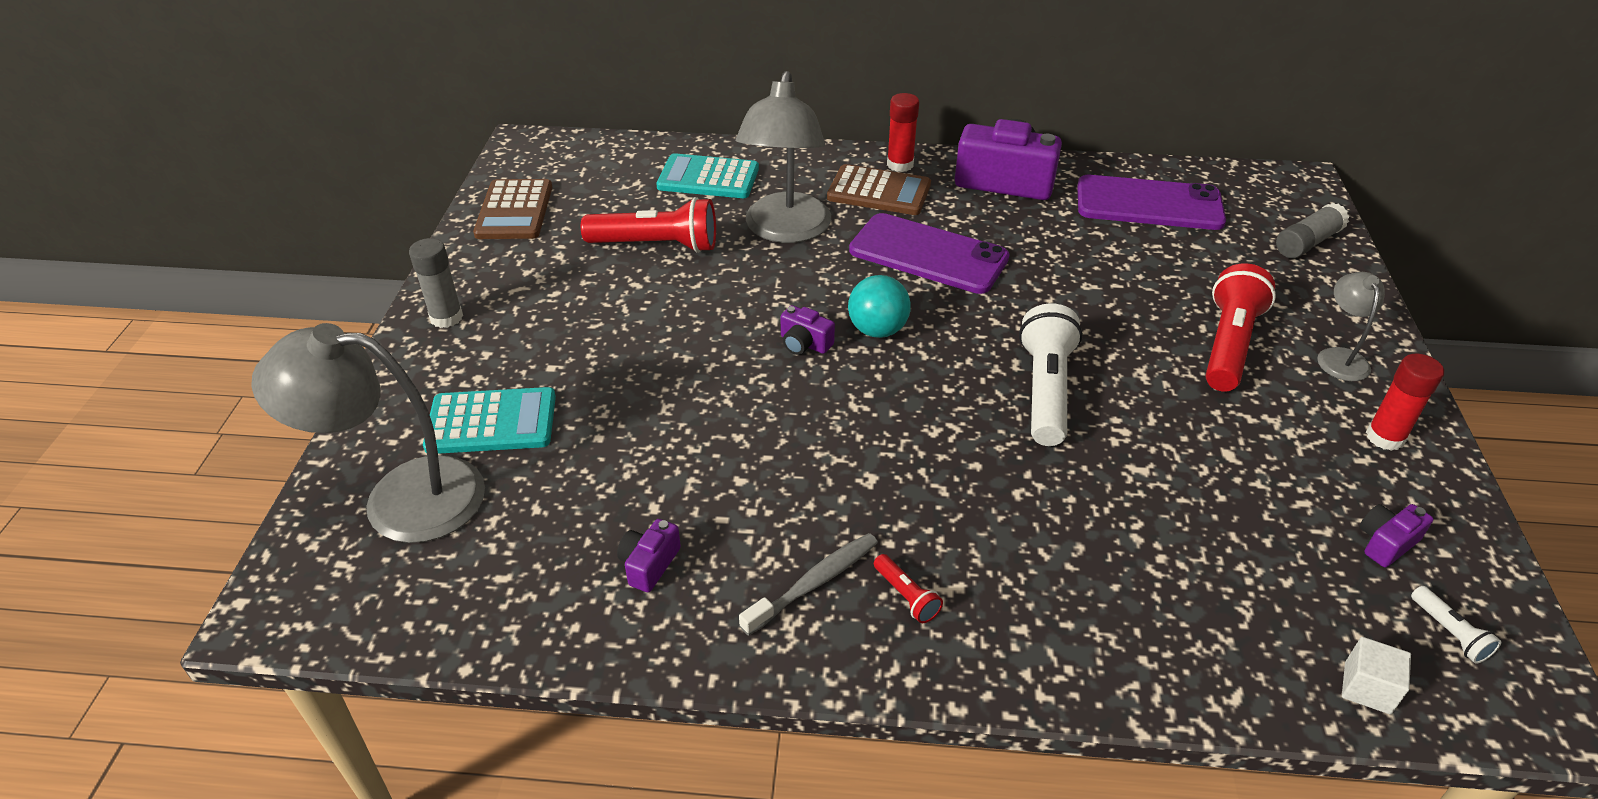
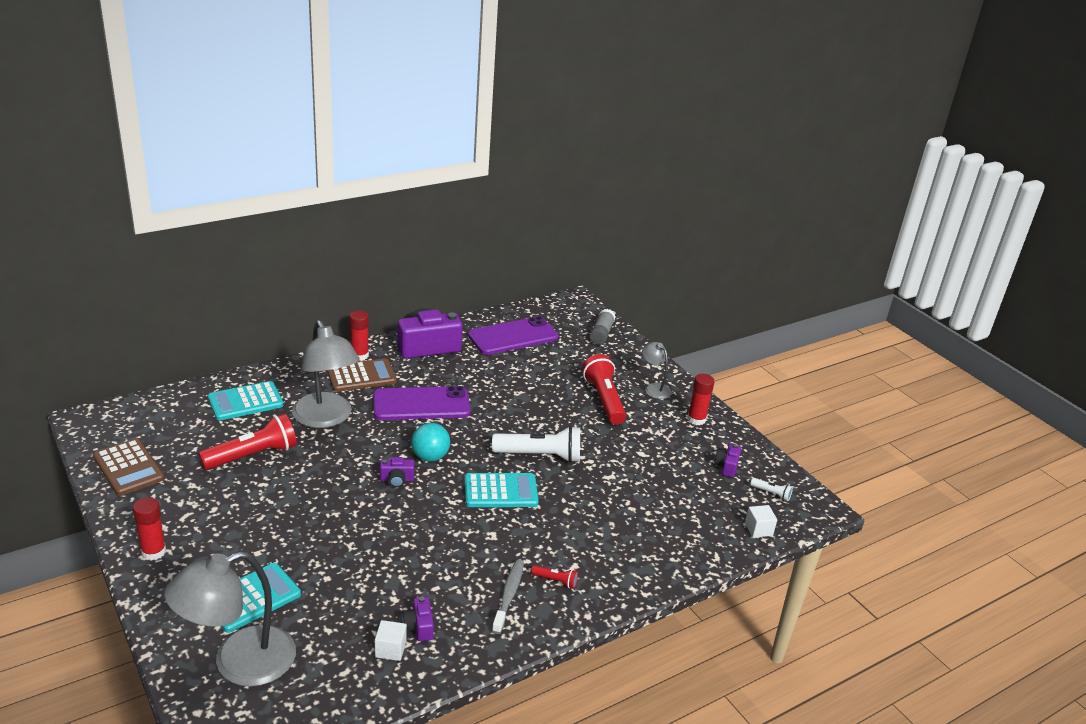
camera: 40 degrees left, 10 degrees down
(446, 317) = (153, 552): grey glue stick -> red glue stick
(584, 577) = (390, 649): none -> white cube
(938, 419) = (500, 491): none -> turquoise calculator
(1045, 391) = (540, 455): white flashlight -> white flashlight turned 120 degrees clockwise

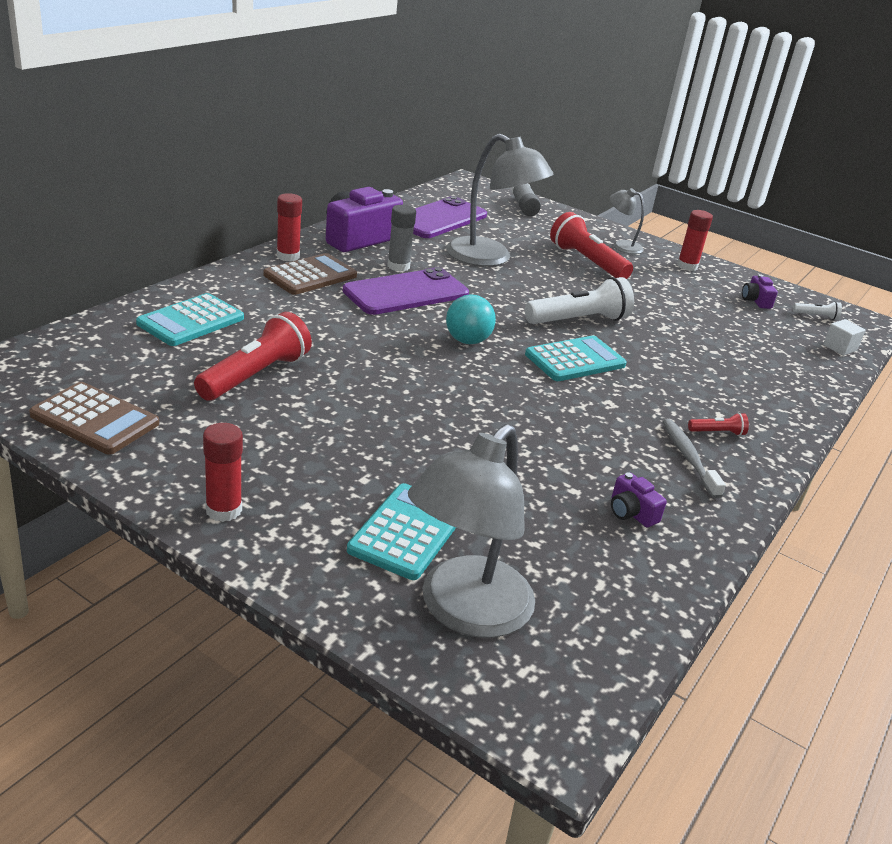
camera: 25 degrees left, 0 degrees up
(326, 418) = (310, 323): grey lamp -> grey lamp (490, 258)
(390, 649) = (625, 545): white cube -> none
(397, 479) = (453, 369): purple camera -> none
(437, 378) = (398, 266): none -> grey glue stick

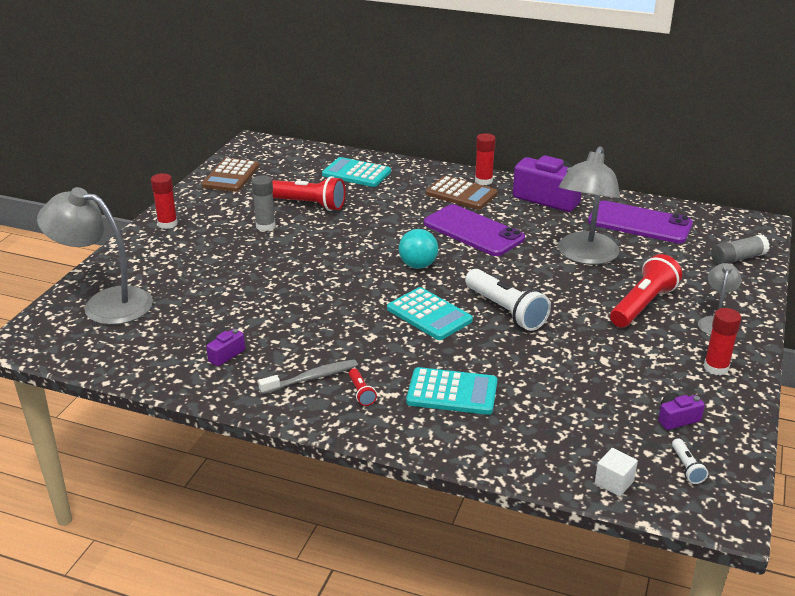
camera: 80 degrees right, 0 degrees up
(398, 266) = (517, 221): grey glue stick -> grey glue stick (265, 226)
(407, 532) = (169, 277): turquoise calculator -> turquoise calculator (452, 392)

